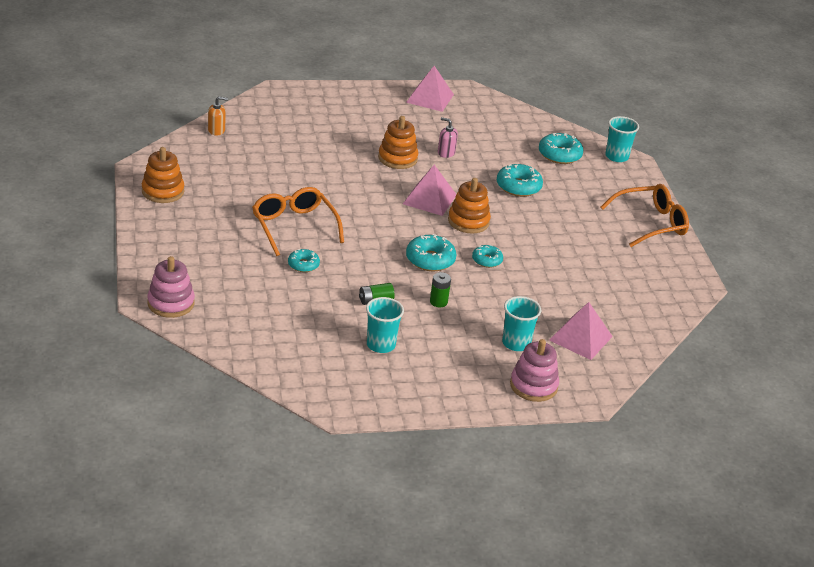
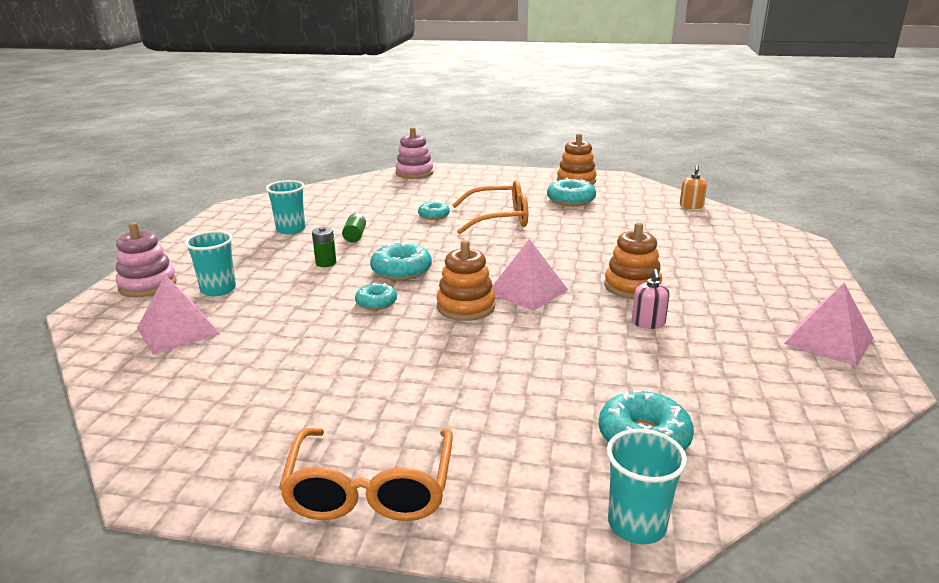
camera: 115 degrees right, 10 degrees down
(446, 153) = (648, 323): pink soap dispenser -> pink soap dispenser turned 135 degrees clockwise
(518, 187) = (541, 365): turquoise donut -> turquoise donut (570, 200)

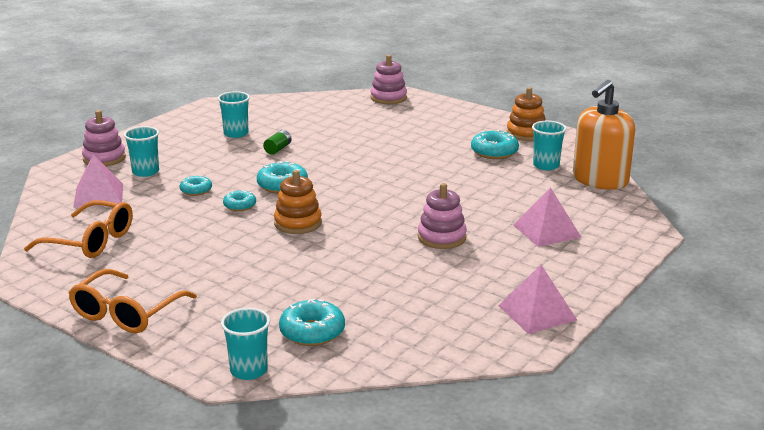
camera: 25 degrees right, 0 degrees up
(326, 263) = (235, 167): green battery -> none
(434, 216) = (358, 143): turquoise donut -> turquoise donut (196, 190)
(499, 219) = (409, 157): orange glasses -> orange glasses (91, 241)
(527, 291) = (356, 222): pink pyramid -> pink pyramid (546, 231)
(630, 203) = (546, 165): none -> turquoise cup
(632, 286) = (441, 237): orange stacking toy -> pink stacking toy
(648, 323) = (415, 266): pink soap dispenser -> none
(691, 206) = (600, 180): orange soap dispenser -> orange soap dispenser, size x2.45

